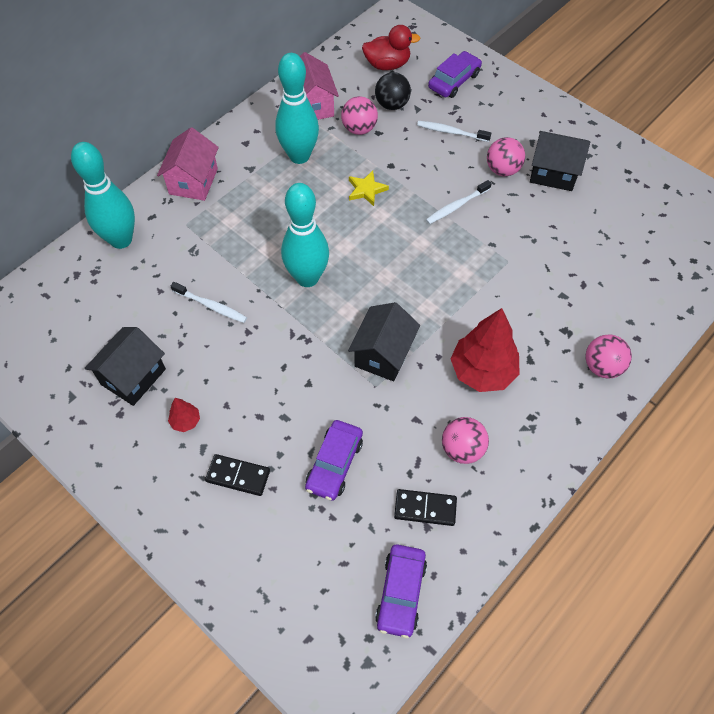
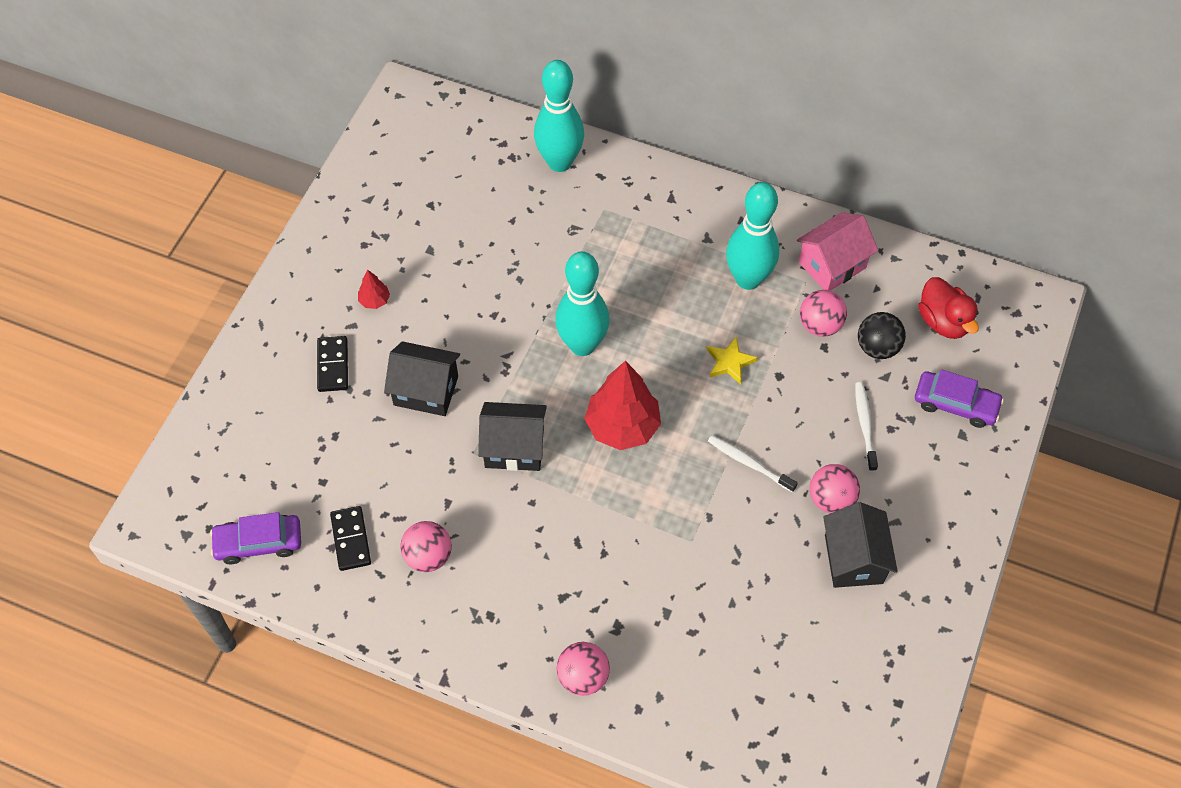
camera: 70 degrees right, 0 degrees up
(133, 376) = (407, 239): black house -> black house (426, 390)
(193, 181) = (664, 193): pink house -> none
(211, 306) = (512, 271): white toothbrush -> none
(334, 464) = (372, 443): purple car -> none
(482, 371) = (529, 551): red tree -> red tree (622, 426)

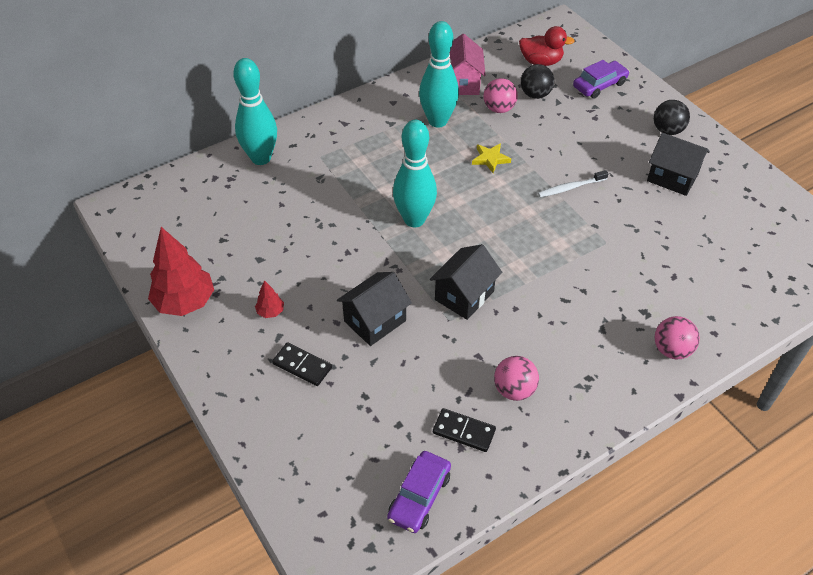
camera: 55 degrees left, 10 degrees down
(622, 426) = (494, 232): red tree -> red tree (185, 302)
(831, 499) = (624, 166): pink ball -> none
(865, 425) = (584, 126): white toothbrush -> none
(934, 516) = (667, 130): none -> black ball

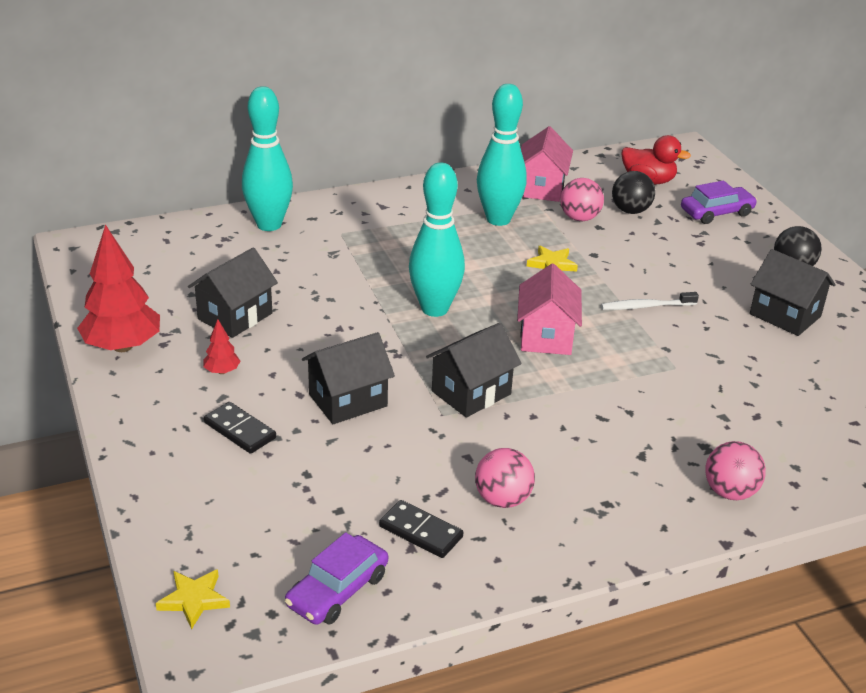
camera: 10 degrees right, 15 degrees down
(263, 256) = (235, 316): none -> black house
(318, 528) = (194, 600): none -> yellow star
(504, 231) = (546, 336): none -> pink house

